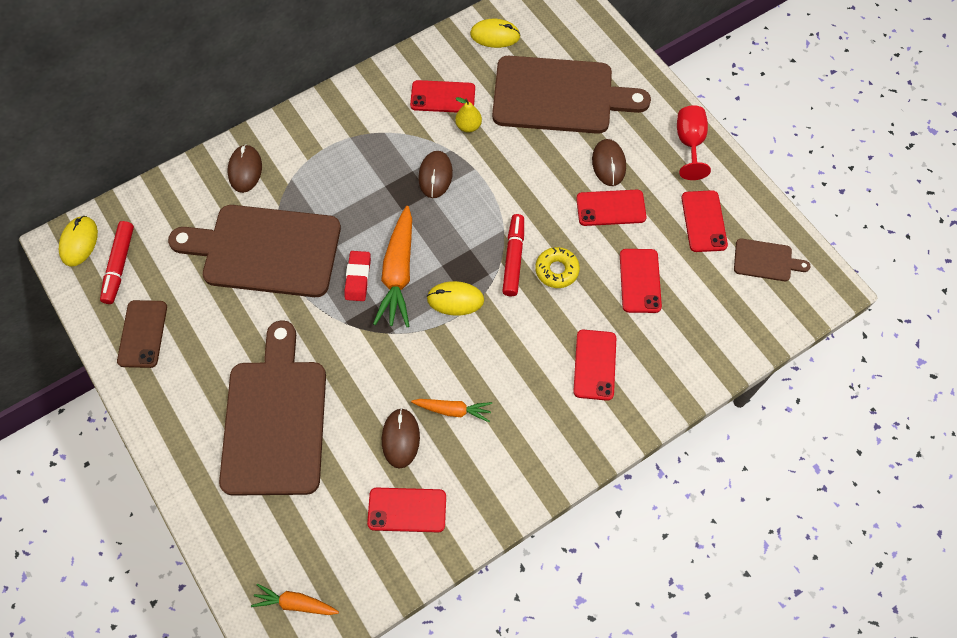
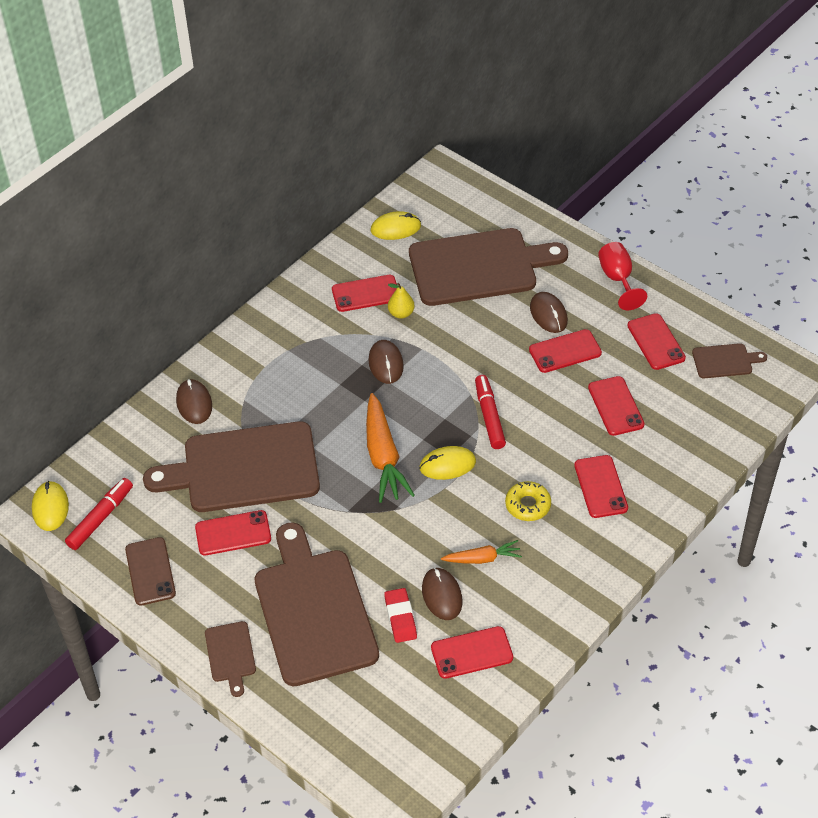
camera: 15 degrees left, 15 degrees down
(119, 265) = (101, 518): red marker -> red marker turned 135 degrees counterclockwise
(183, 443) = (230, 655): none -> brown cutting board
(231, 315) = (233, 533): none -> red phone
(295, 603) = (397, 758): orange carrot -> none
(358, 278) = (345, 470): red eraser -> red eraser (400, 617)
(556, 270) = (534, 416): yellow donut -> yellow donut (528, 505)

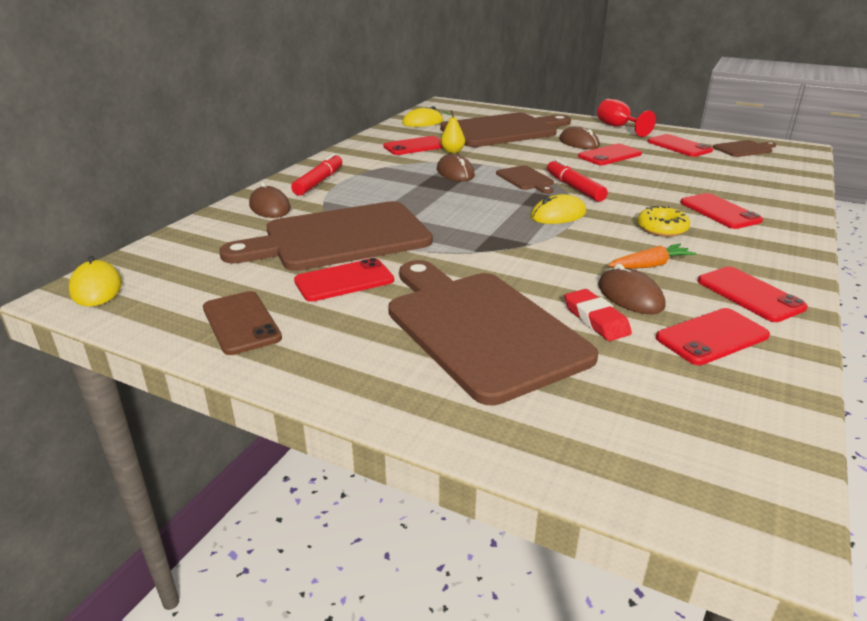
camera: 15 degrees left, 20 degrees down
(101, 518) = (166, 288): red marker -> red marker (319, 182)
(230, 655) = (383, 385): brown cutting board -> brown cutting board (526, 179)
(383, 456) = (488, 216): orange carrot -> none
(616, 406) = (682, 174): red phone -> red phone (749, 294)

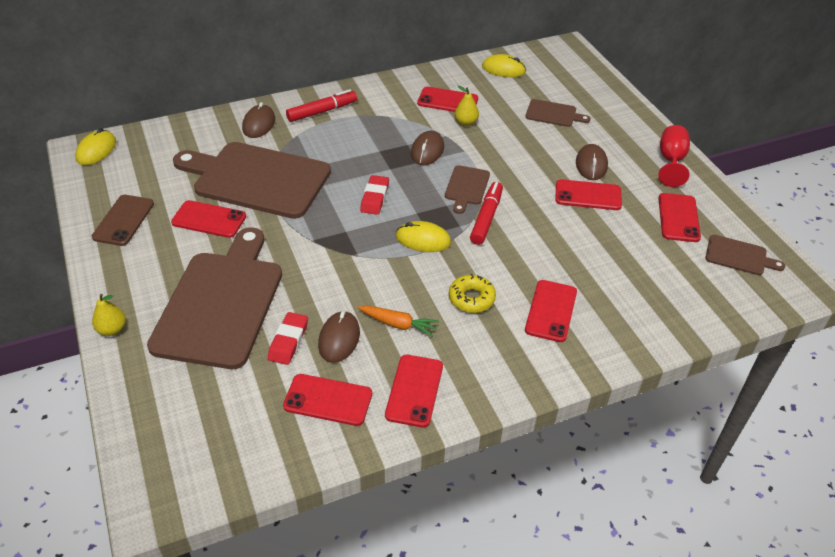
camera: 40 degrees right, 15 degrees up
(404, 412) = (112, 329): none -> yellow pear
(471, 209) = (375, 198): none -> red eraser
(503, 130) = (553, 114): brown cutting board -> brown cutting board, size x0.44

